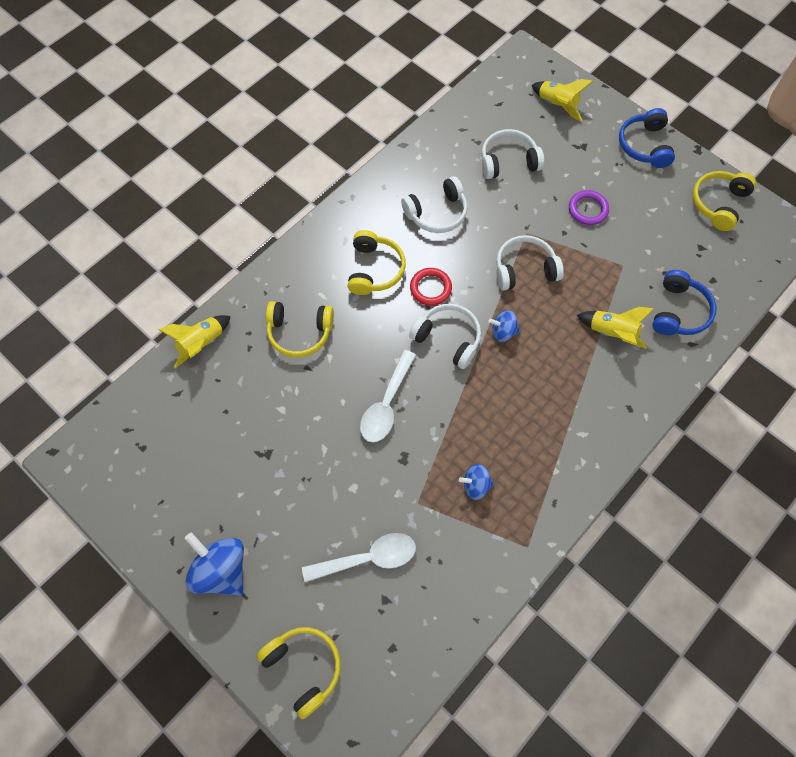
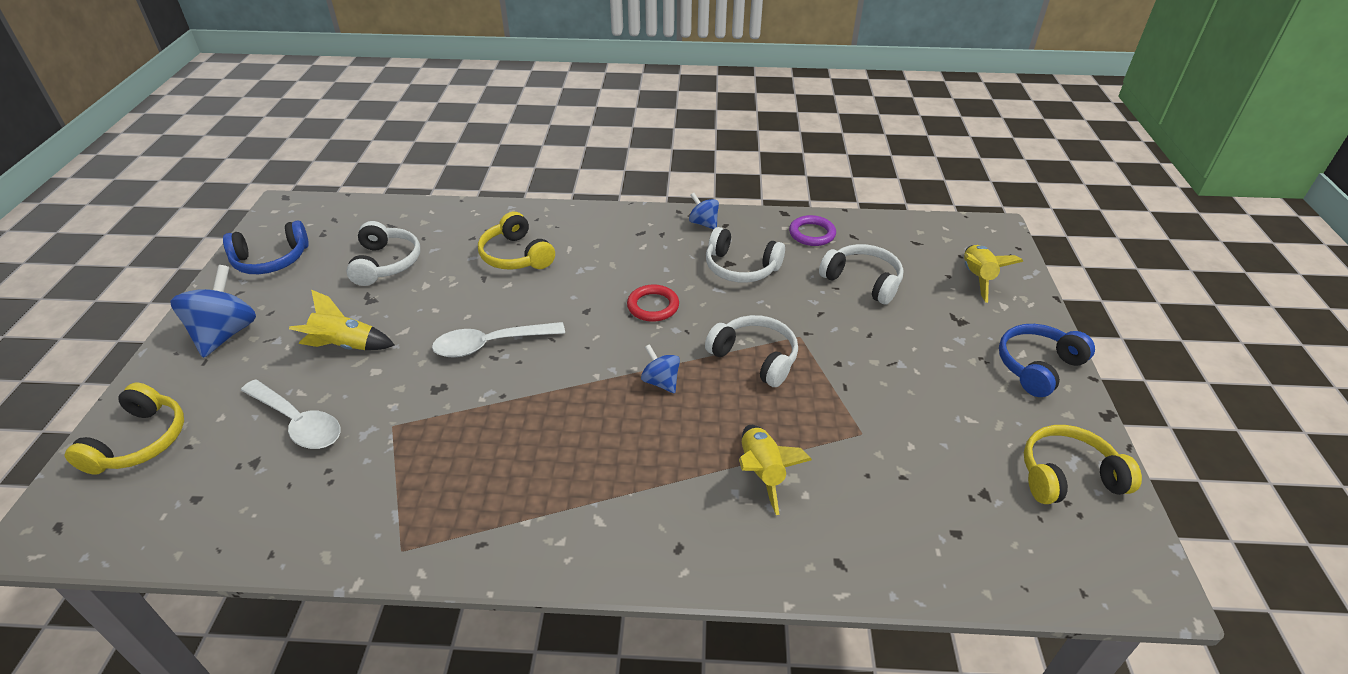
camera: 50 degrees right, 25 degrees down
(202, 344) = (451, 214): yellow rocket -> yellow rocket (345, 346)
(375, 269) = (632, 263): yellow headphones -> none
(448, 338) = (609, 347): white headphones -> white headphones (386, 263)
(475, 485) = (449, 460): blue spinning top -> blue spinning top (703, 223)
(588, 209) = (891, 366): purple ring -> purple ring (812, 234)
(679, 311) = (868, 522): blue headphones -> blue headphones (271, 260)

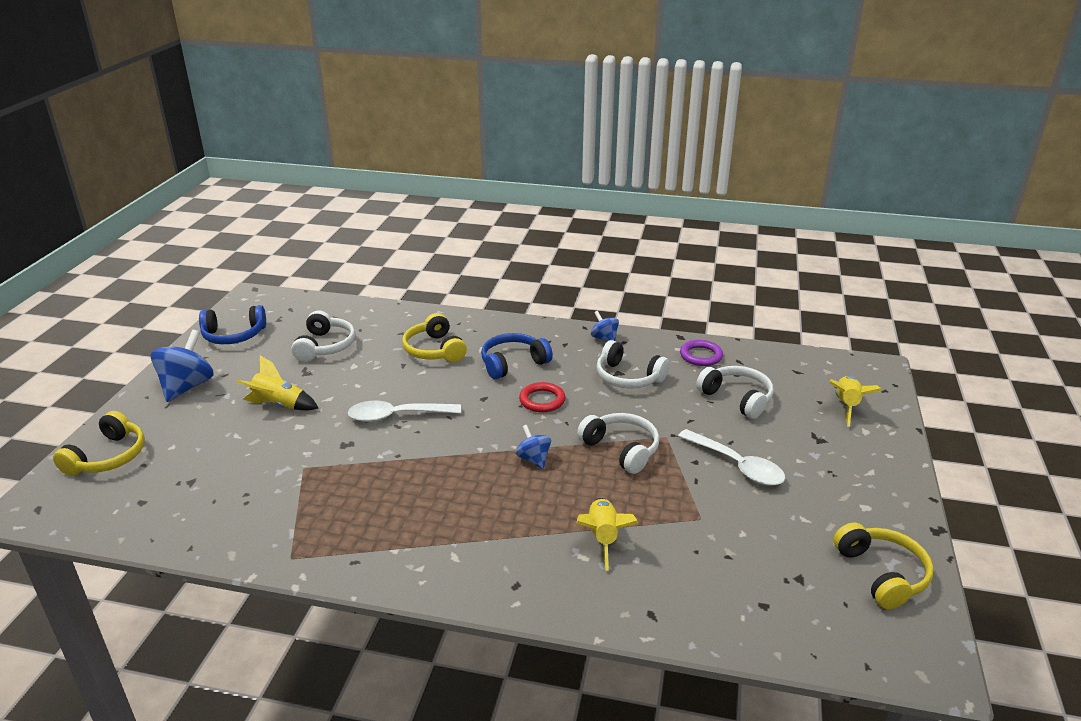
camera: 10 degrees right, 10 degrees down
(298, 423) = (230, 457): white spoon -> white spoon (737, 466)
(1037, 366) = (882, 484): blue headphones -> blue headphones (513, 363)
(1067, 476) = (882, 574): yellow headphones -> yellow headphones turned 75 degrees clockwise

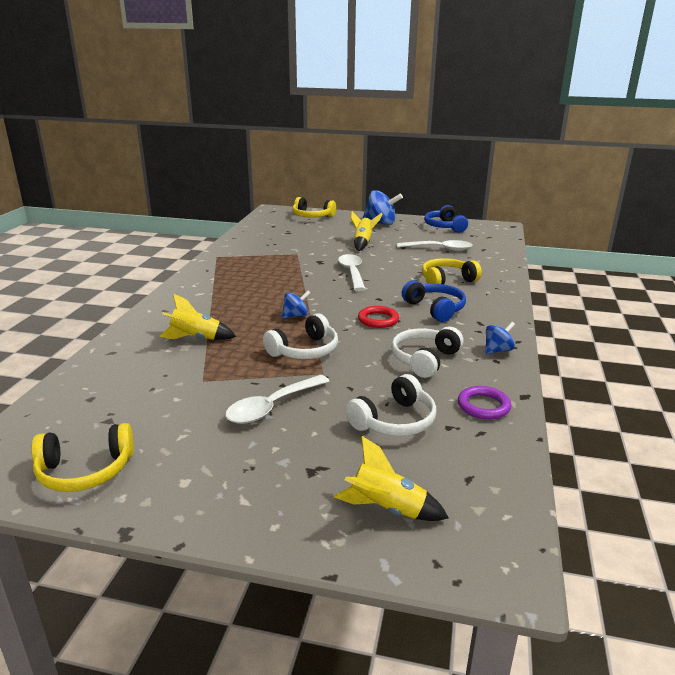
camera: 90 degrees right, 5 degrees down
(325, 346) = (440, 249): white headphones -> white spoon

